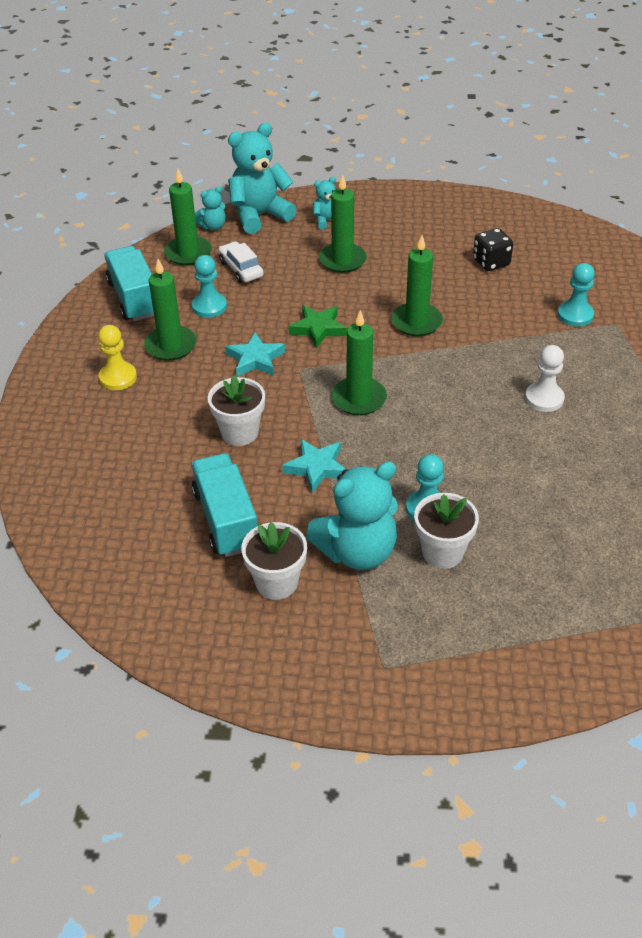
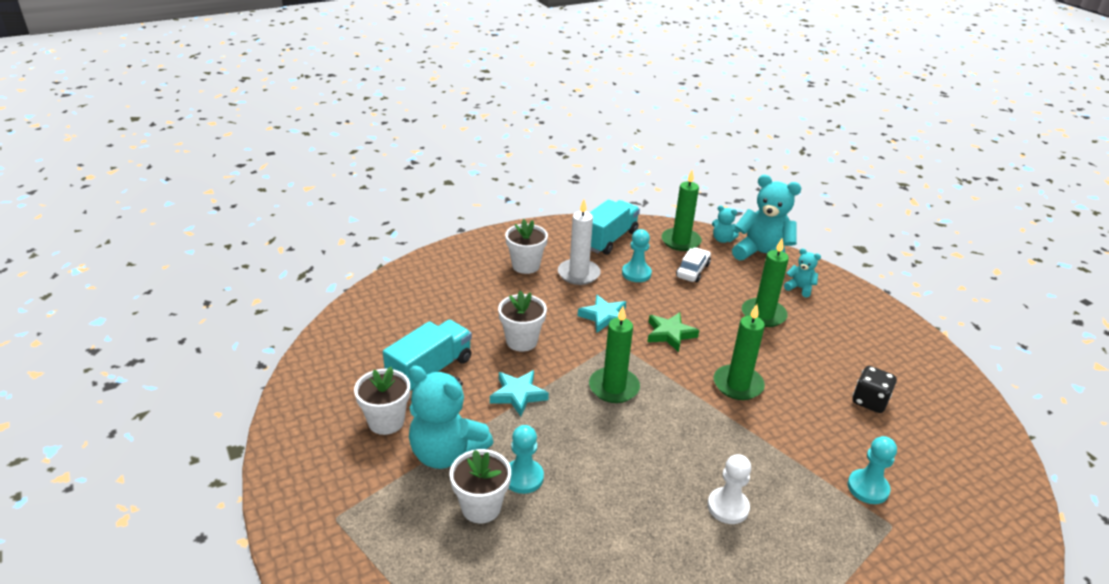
camera: 55 degrees right, 10 degrees down
(118, 377) = (526, 265): yellow pawn -> white flower pot
(171, 346) = (578, 274): green candle -> white candle

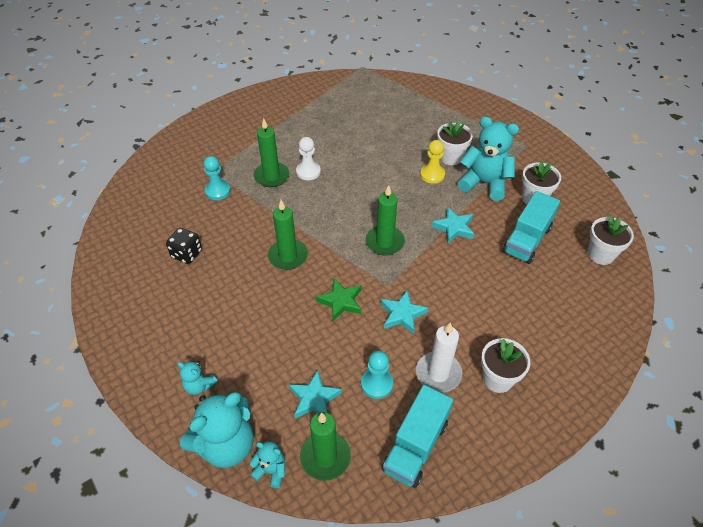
camera: 175 degrees right, 15 degrees up
(521, 341) = (468, 277): white flower pot -> white flower pot (600, 254)
(523, 477) = (432, 175): turquoise pawn -> yellow pawn
(692, 270) = (314, 398): white car -> turquoise star
(762, 254) = (226, 445): turquoise teddy bear -> turquoise teddy bear turned 60 degrees counterclockwise
(763, 315) = (249, 338): green candle -> green candle (271, 176)

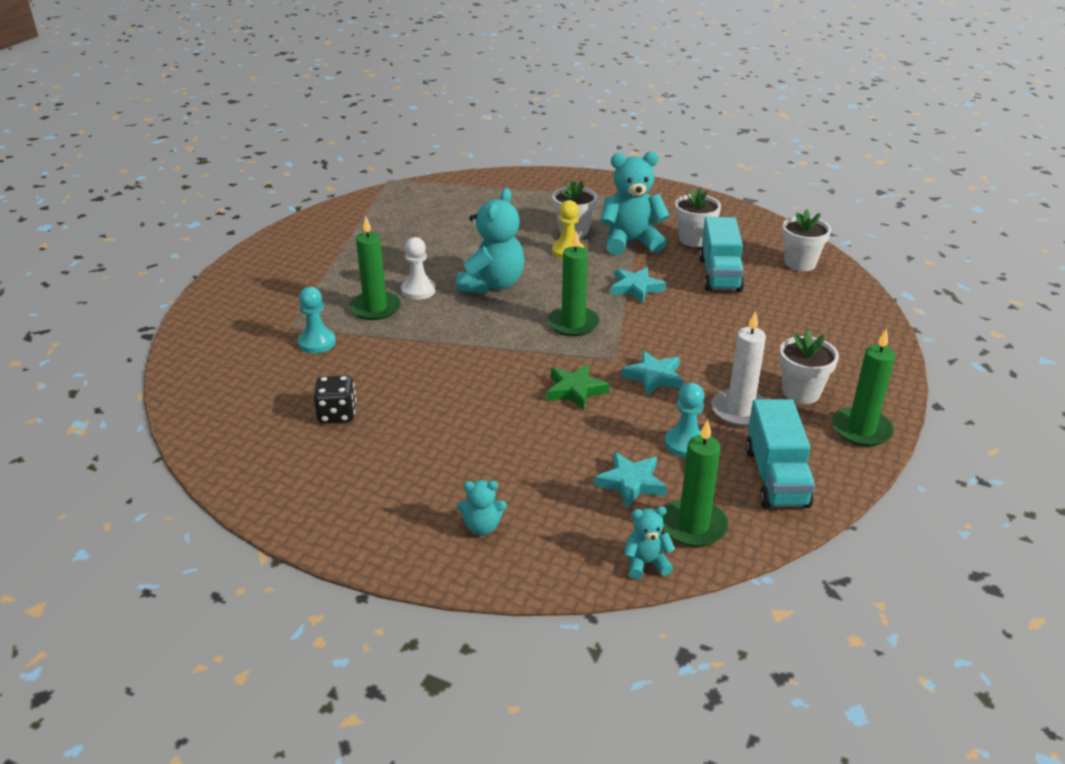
camera: 30 degrees left, 15 degrees down
(226, 445) = (571, 564): turquoise teddy bear -> turquoise teddy bear (492, 284)
(288, 256) = (472, 373): green candle -> green candle (861, 430)

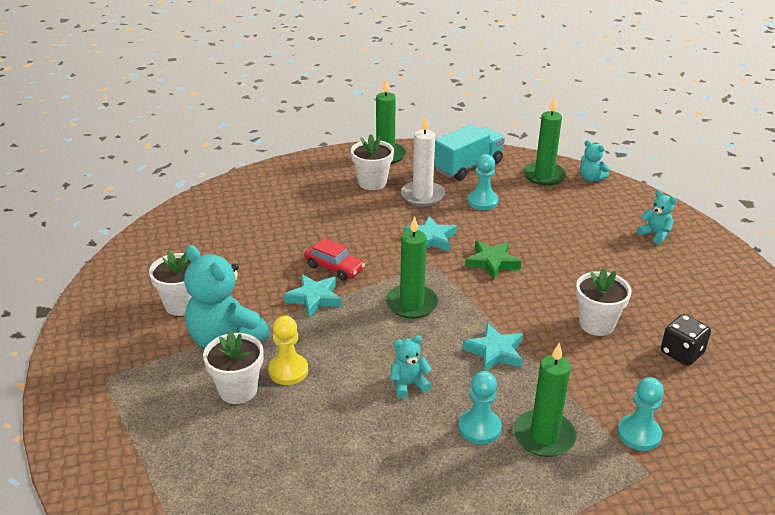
camera: 130 degrees left, 0 degrees up
(418, 290) = (479, 428): white pawn -> turquoise pawn
(492, 284) = (408, 384): turquoise teddy bear -> turquoise teddy bear, size x0.49
(631, 483) = (544, 205): turquoise star -> turquoise star (495, 352)
(667, 311) = (334, 268): none -> red car
(719, 274) = (240, 266): turquoise truck -> none
(800, 263) = (176, 235): white flower pot -> white flower pot (596, 324)

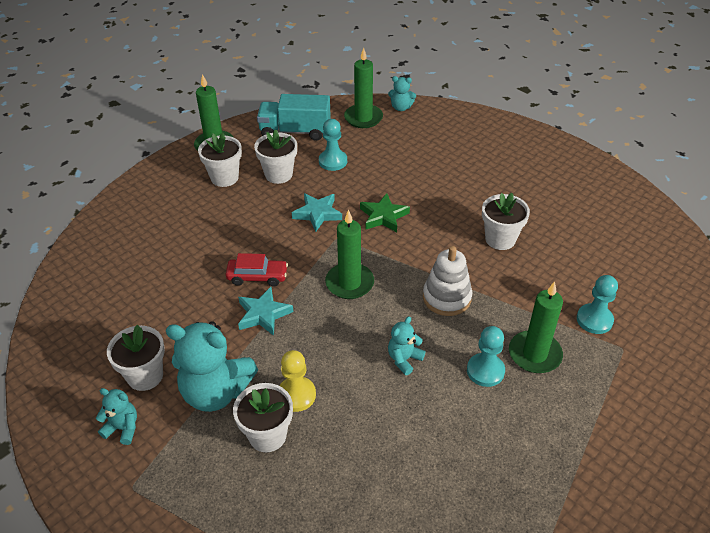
camera: 30 degrees left, 10 degrees up
(422, 196) = (278, 174): white candle -> white flower pot
(468, 166) = (295, 131): turquoise truck -> turquoise truck turned 105 degrees counterclockwise
(495, 352) = (446, 298): turquoise star -> white stacking toy
(655, 234) = (484, 142): turquoise teddy bear -> turquoise teddy bear (123, 428)
(681, 353) = (573, 238): black dice -> none

